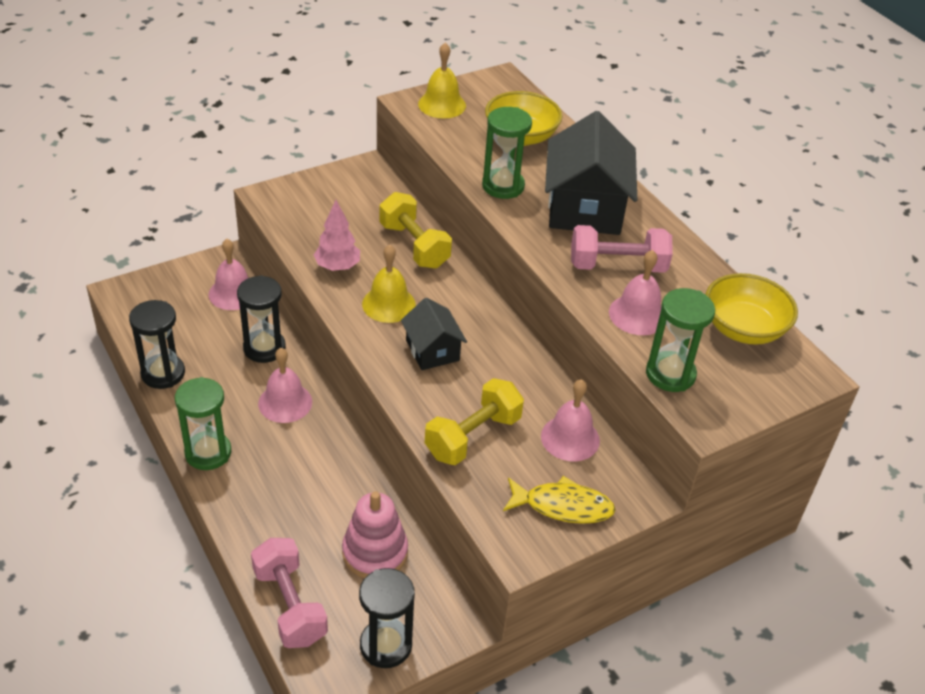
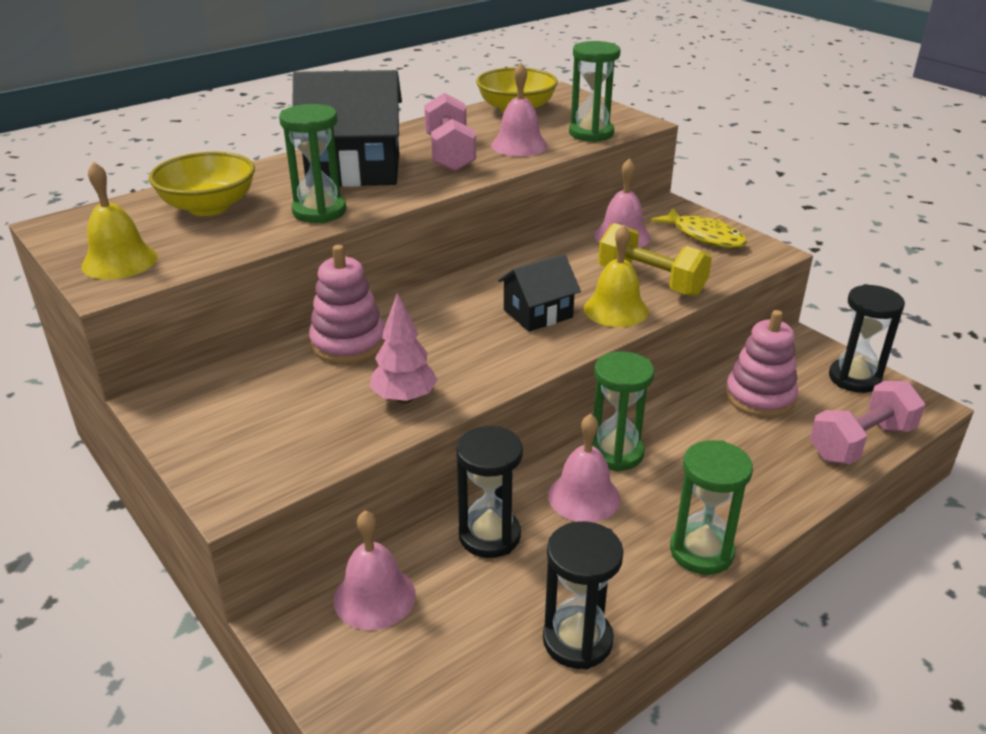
camera: 95 degrees left, 10 degrees down
(327, 431) = (615, 453): none -> green hourglass
(388, 304) = (468, 350): yellow bell -> yellow bell (616, 309)
(414, 246) = (348, 343): yellow dumbbell -> pink stacking toy
(563, 506) = (704, 236): yellow fish -> yellow fish turned 135 degrees clockwise

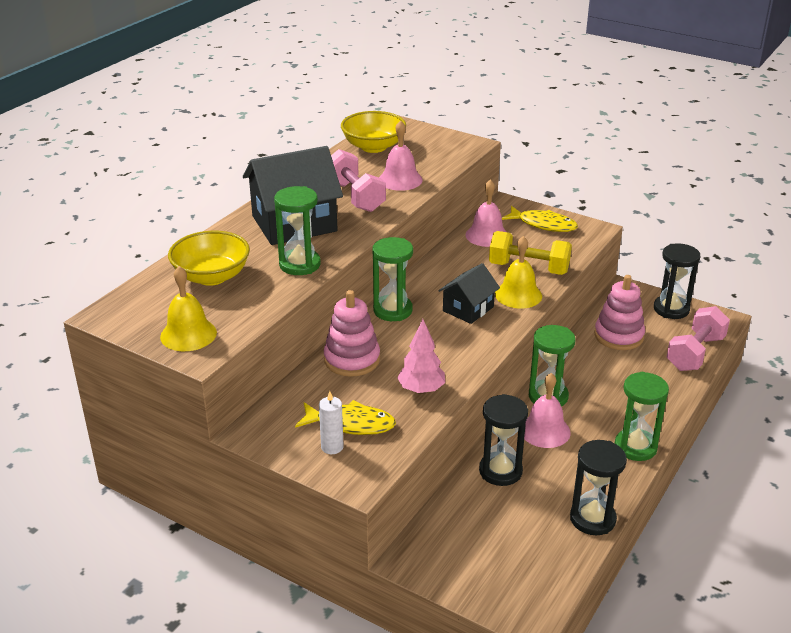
camera: 20 degrees left, 0 degrees up
(237, 443) = (332, 447): none -> white candle
(283, 420) = (351, 424): none -> yellow fish
(374, 597) = (452, 528): pink bell -> none
(591, 133) = (444, 160): green hourglass -> green hourglass (392, 310)

